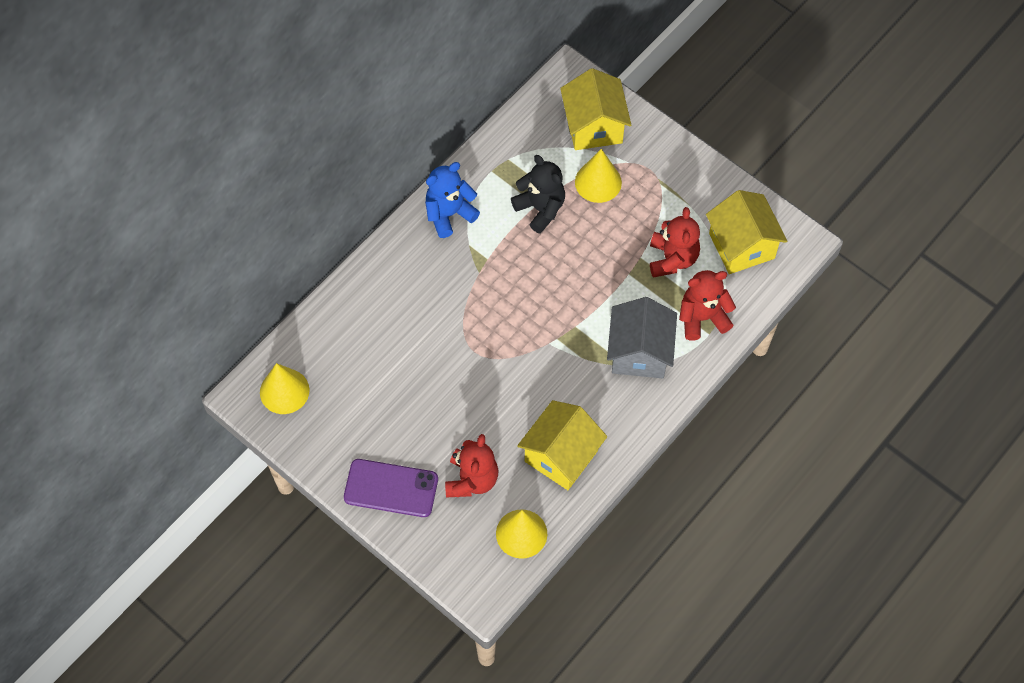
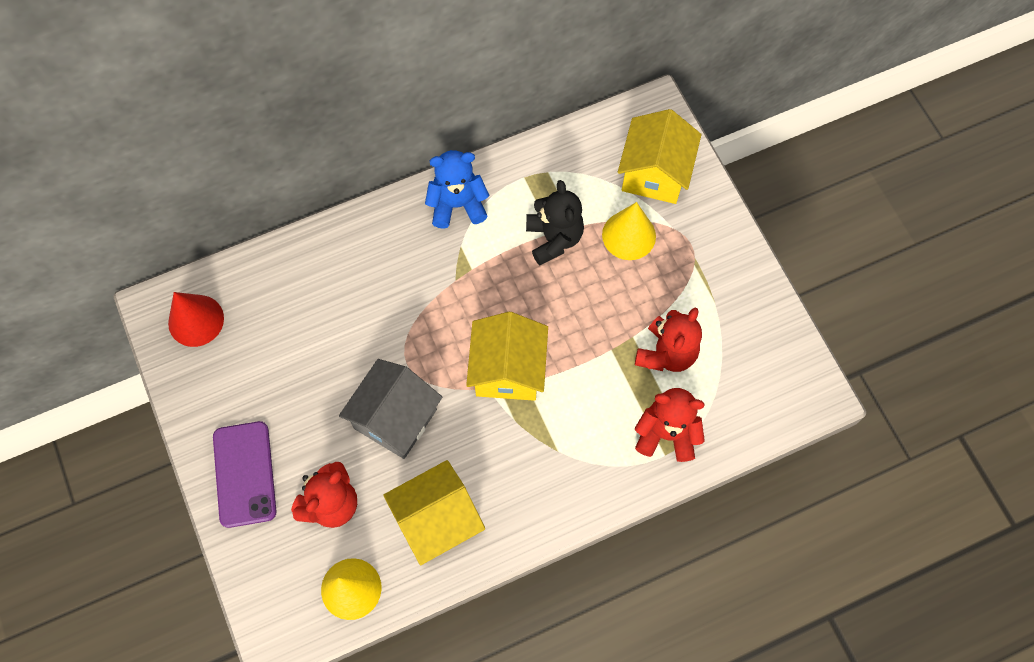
camera: 25 degrees right, 5 degrees up
(284, 391) = (196, 320): yellow cone -> red cone
(391, 488) = (245, 474): purple phone -> purple phone turned 45 degrees clockwise
(639, 353) = (578, 442): grey house -> grey house (395, 419)
(741, 246) = (749, 371): yellow house -> yellow house (508, 370)

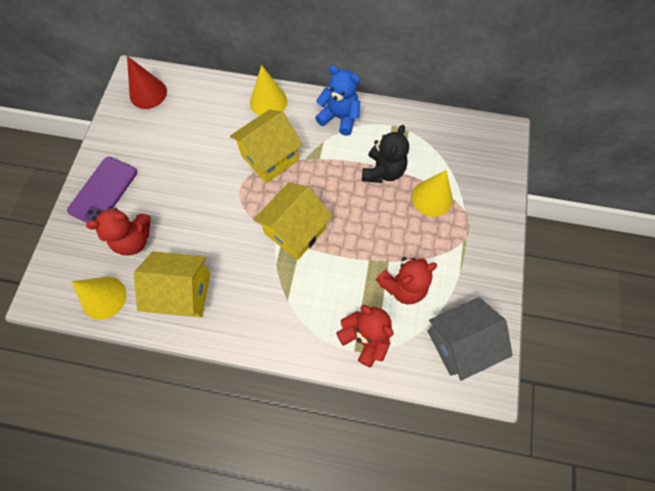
camera: 35 degrees right, 0 degrees up
(357, 237) = (268, 101): none -> yellow cone
(395, 419) = (208, 216): grey house -> grey house (459, 343)
(654, 173) = (476, 171): yellow house -> yellow house (270, 157)

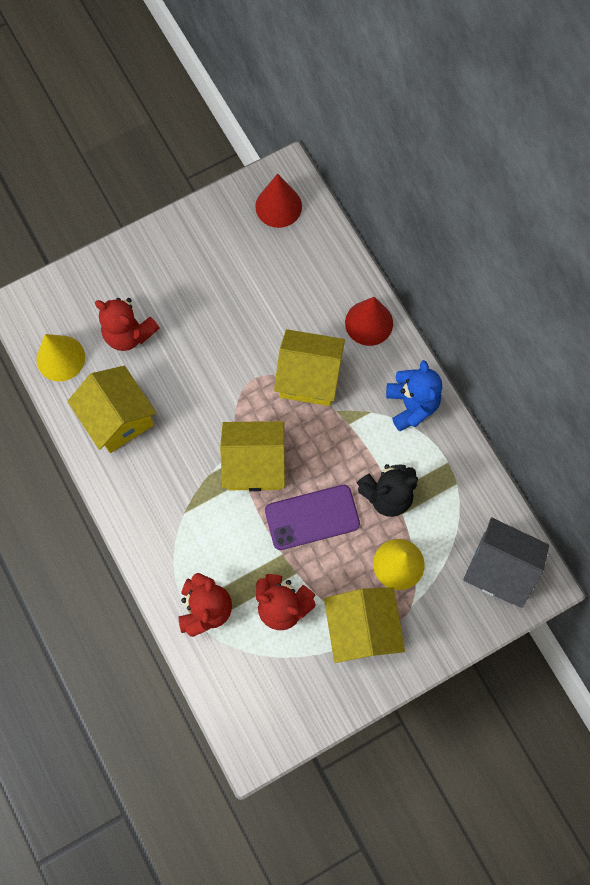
camera: 50 degrees right, 5 degrees up
(103, 191) = (150, 265): purple phone -> purple phone (312, 517)
(268, 101) = (369, 323): yellow cone -> red cone
(456, 250) = (361, 628): none -> yellow house
(459, 343) = (269, 696): grey house -> grey house (498, 568)

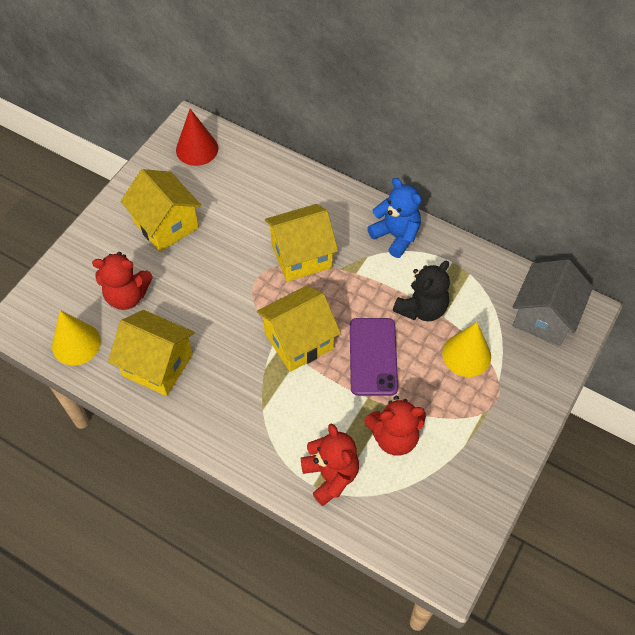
camera: 30 degrees left, 15 degrees down
(312, 517) = (373, 356): purple phone -> purple phone turned 45 degrees counterclockwise
(361, 628) = (471, 419): yellow house -> yellow house (166, 225)
(369, 323) = (323, 195): red cone -> none
(498, 568) = (544, 317): grey house -> grey house turned 60 degrees counterclockwise

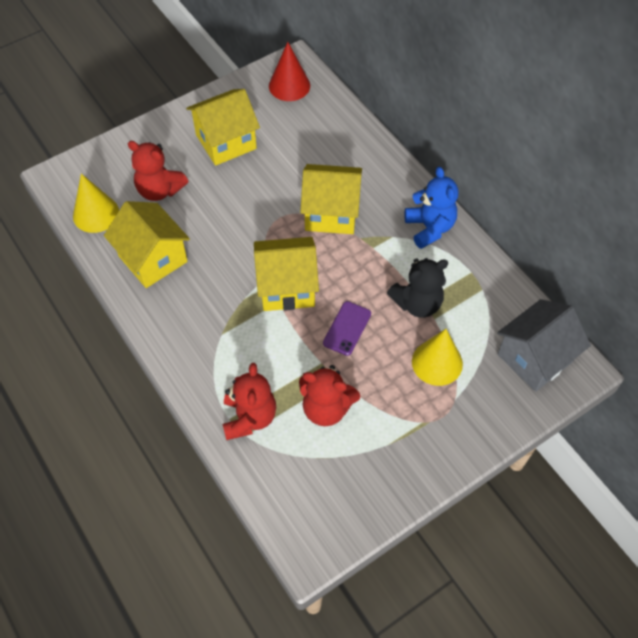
camera: 25 degrees right, 0 degrees up
(166, 225) = (226, 142): yellow house -> yellow house turned 75 degrees clockwise
(373, 356) = (347, 328): purple phone -> purple phone, size x0.65

